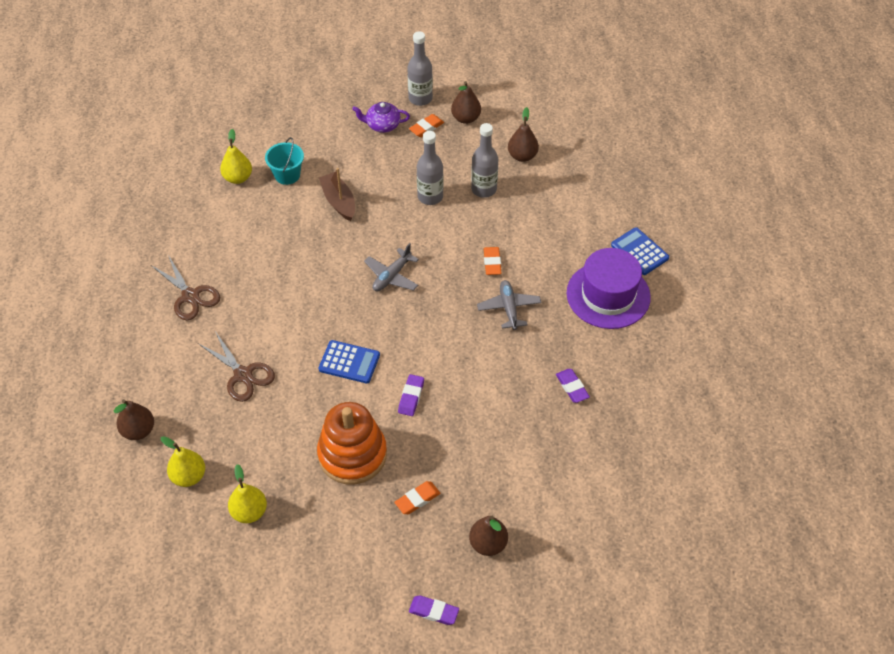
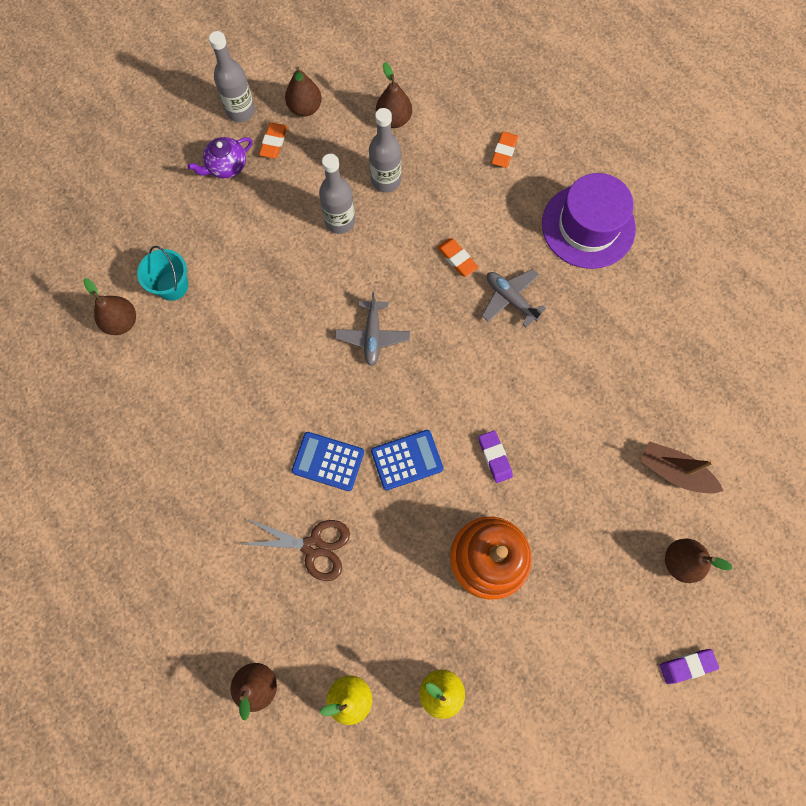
camera: 35 degrees left, 20 degrees up
(190, 296) = (185, 494): brown scissors -> none
(238, 178) = (122, 322): yellow pear -> brown pear
(339, 201) = (252, 284): brown boat -> brown boat (674, 471)
(417, 499) = (584, 562): orange eraser -> orange eraser (504, 152)
(572, 387) = (630, 346): purple eraser -> none
(639, 251) = (581, 161): blue calculator -> blue calculator (328, 461)

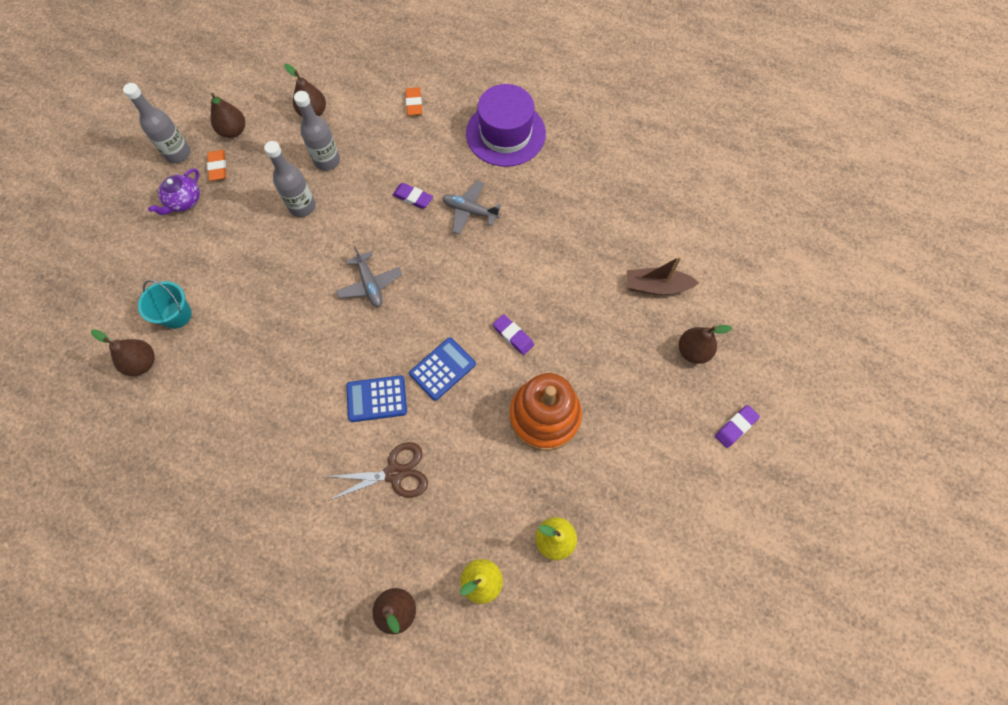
camera: 25 degrees left, 5 degrees down
(457, 259) = (413, 197): orange eraser -> purple eraser

